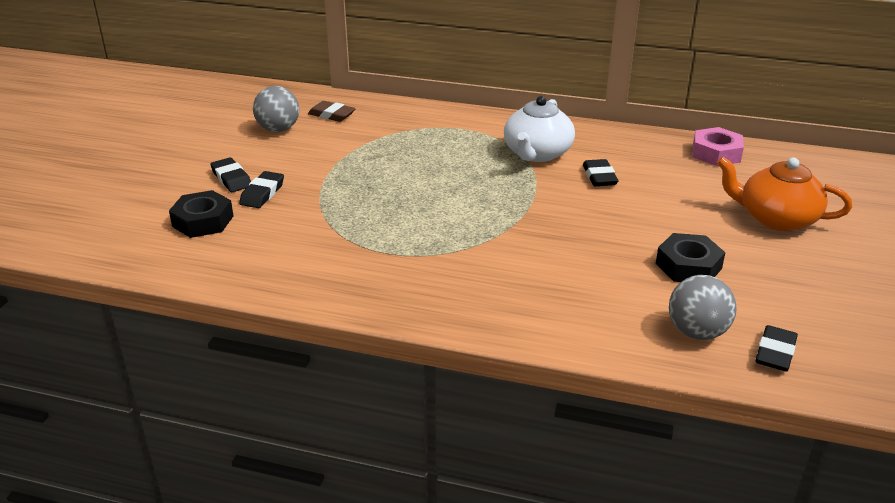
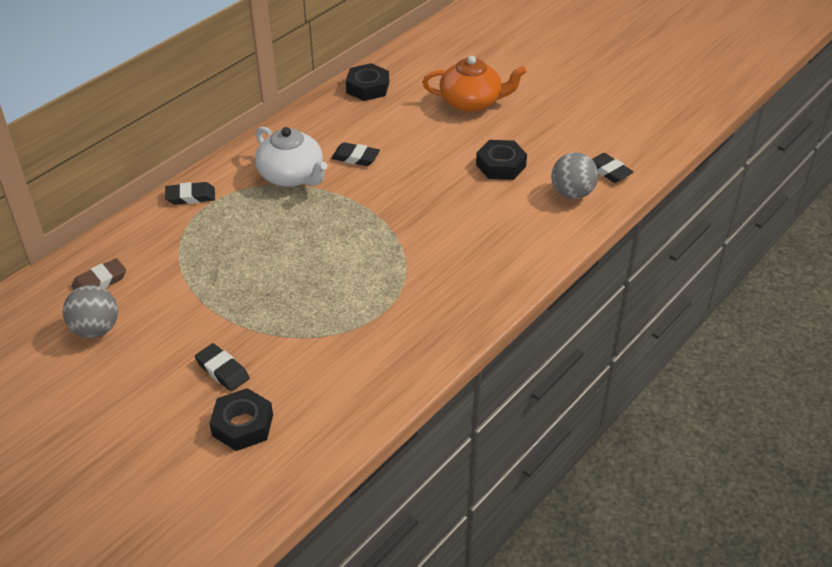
camera: 65 degrees left, 10 degrees up
(231, 179) = (174, 388): black eraser -> black eraser (190, 196)
(716, 153) = (367, 88): pink nut -> black nut
(776, 218) = (472, 102): orange teapot -> orange teapot turned 135 degrees counterclockwise

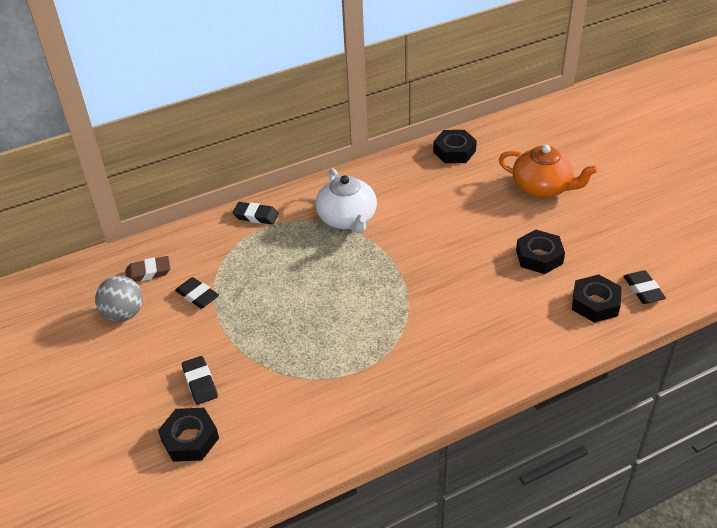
camera: 25 degrees right, 0 degrees up
(355, 157) = (410, 215): black eraser -> black eraser (197, 295)
(572, 193) = (595, 303): grey ball -> black nut

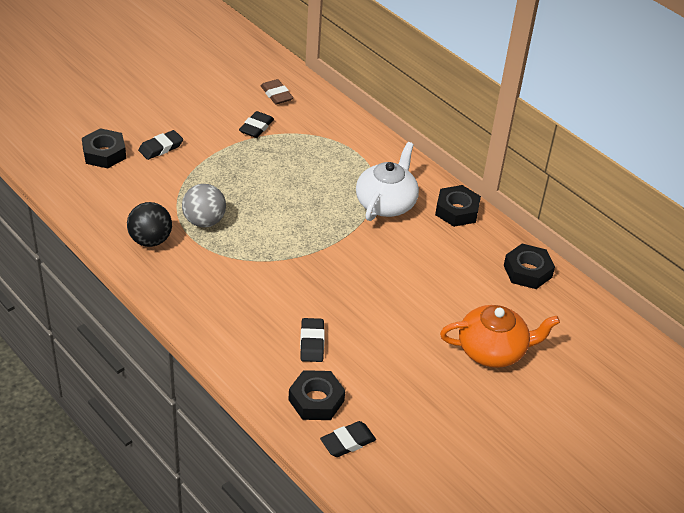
camera: 70 degrees right, 0 degrees up
(124, 314) = (225, 92): grey ball -> grey ball (204, 221)
(256, 216) = (369, 143): black eraser -> black eraser (312, 343)
(347, 218) = (386, 203): white teapot -> white teapot turned 150 degrees clockwise
(356, 406) = (150, 240): none -> black ball
(539, 256) = (375, 352): black nut -> black nut (457, 211)
(542, 187) = (493, 350): orange teapot -> orange teapot turned 105 degrees counterclockwise

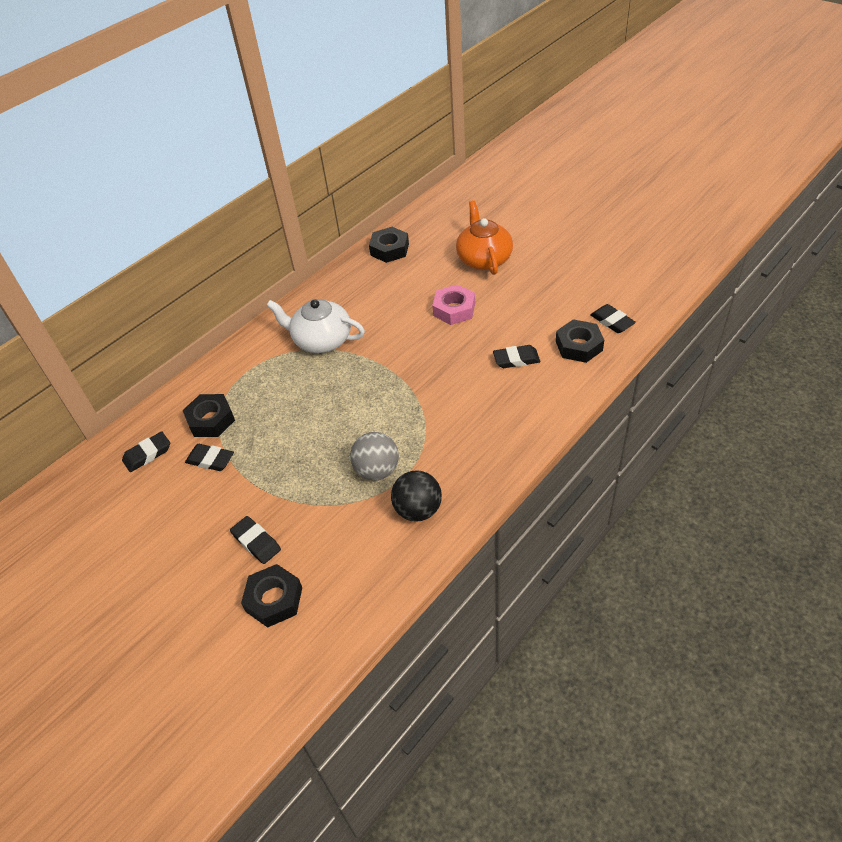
camera: 90 degrees left, 5 degrees up
(276, 95) = (147, 454): brown eraser -> black eraser
(406, 308) = (454, 309): none -> pink nut
(457, 211) = (323, 295): black nut -> black nut (211, 420)

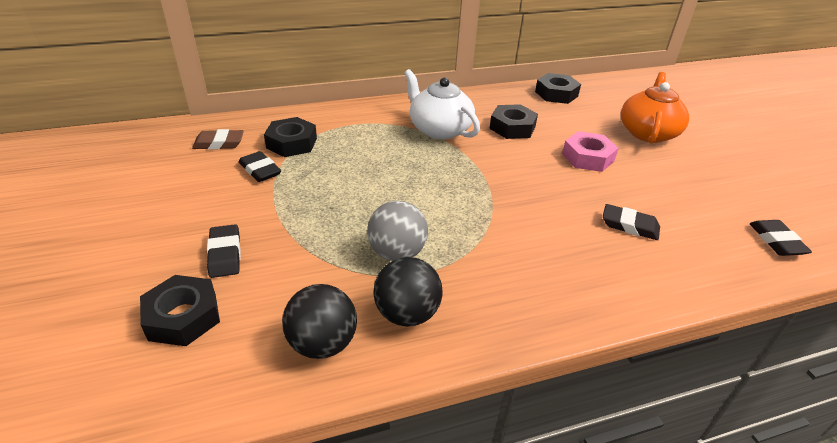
camera: 25 degrees right, 10 degrees down
(147, 454) = (219, 143): black eraser -> brown eraser
(381, 560) = (322, 343): none -> black ball
(579, 346) = (718, 246): black nut -> black nut (512, 127)

